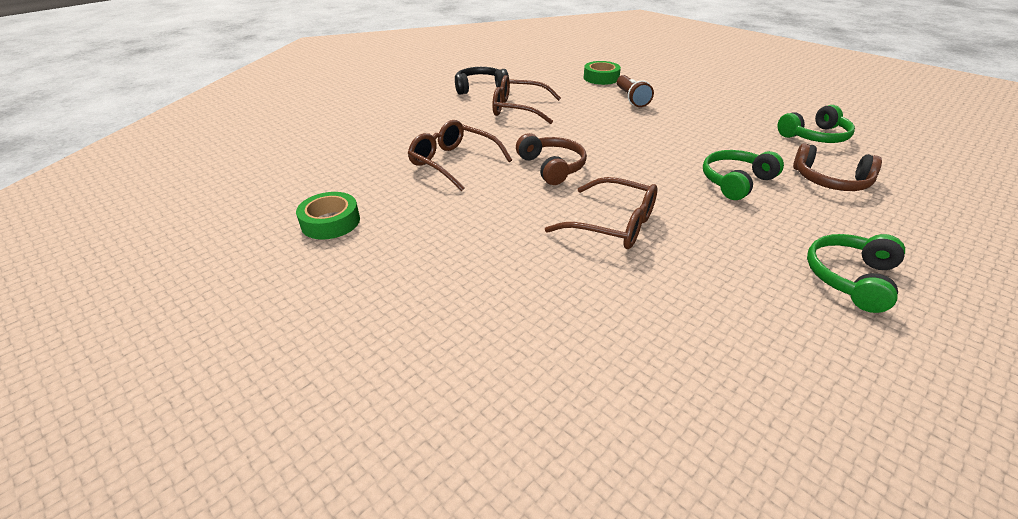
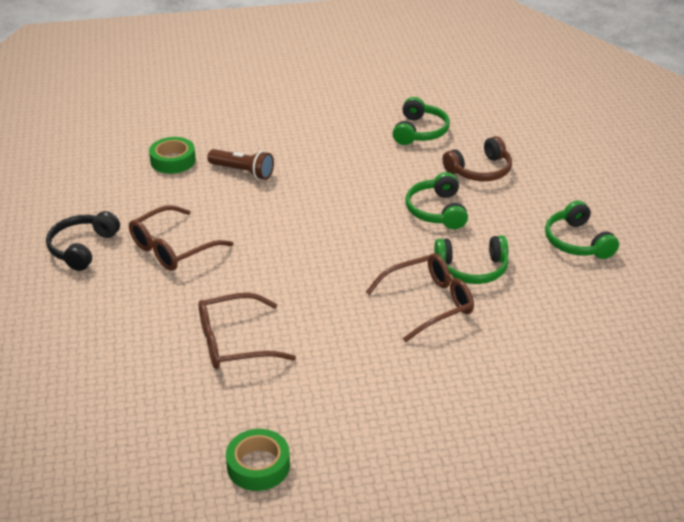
camera: 55 degrees left, 0 degrees up
(552, 167) = (312, 288): brown headphones -> none
(694, 229) = (472, 269): none -> green headphones

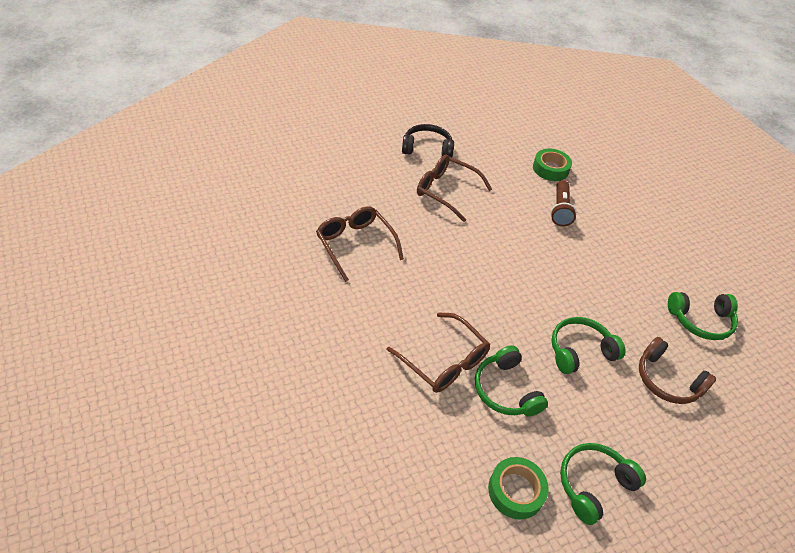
camera: 70 degrees right, 10 degrees up
(258, 466) = (235, 281): green tape -> green tape (516, 491)

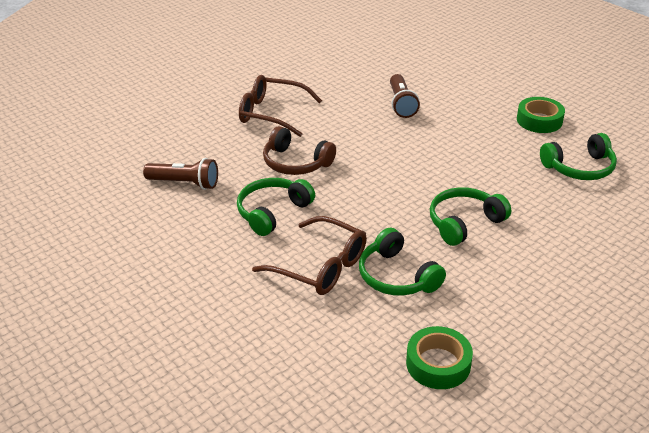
camera: 10 degrees left, 10 degrees down
(355, 244) = (185, 183): brown glasses -> brown flashlight
(427, 148) = (237, 80): black headphones -> none
(550, 169) = (379, 70): green tape -> green tape (539, 120)
(593, 485) = (518, 337): green headphones -> green headphones (272, 212)
(667, 380) = (563, 227): brown headphones -> brown headphones (296, 163)

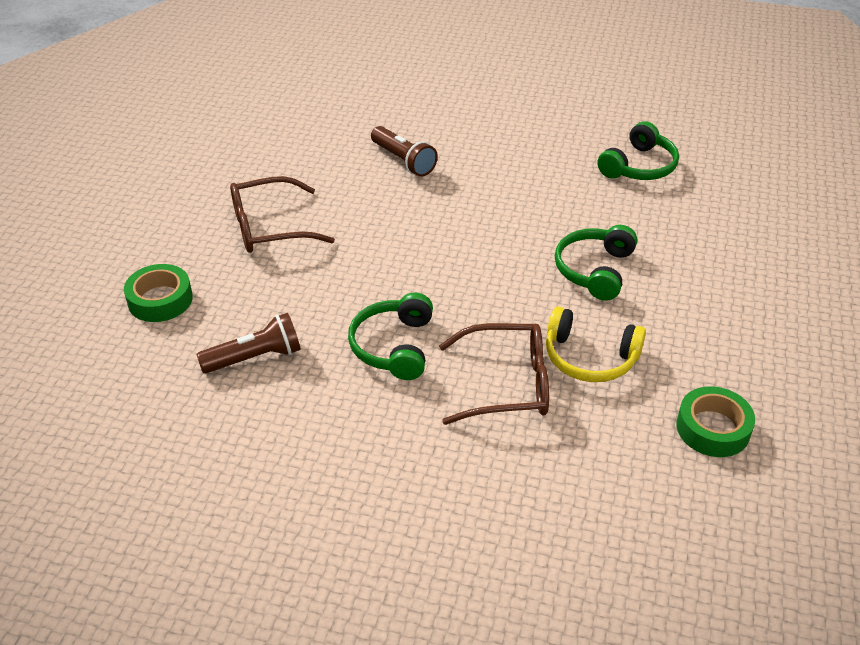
camera: 35 degrees left, 5 degrees up
(296, 163) = (359, 277): brown headphones -> none
(397, 276) = (589, 358): green headphones -> yellow headphones
(539, 120) = (556, 129): green tape -> green tape (160, 300)

